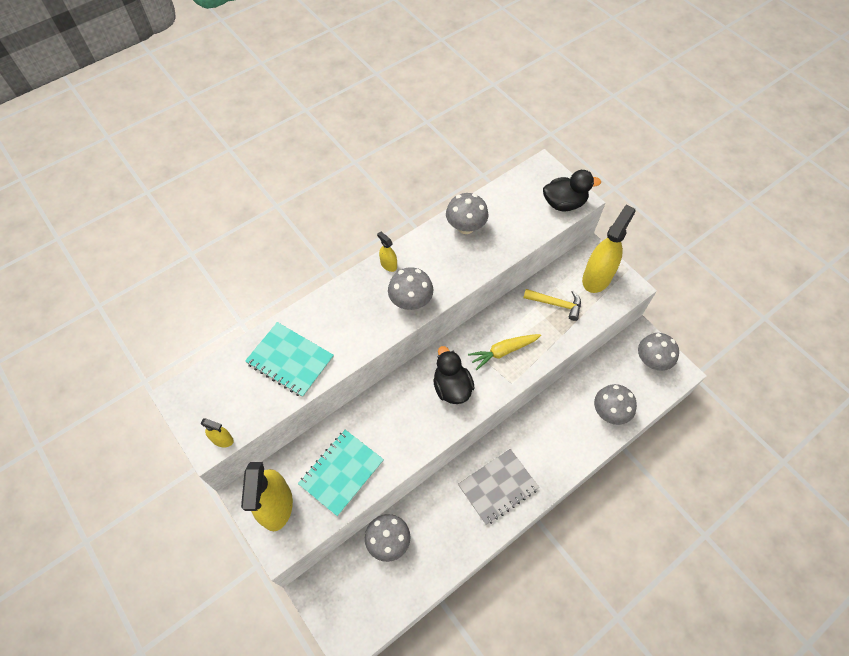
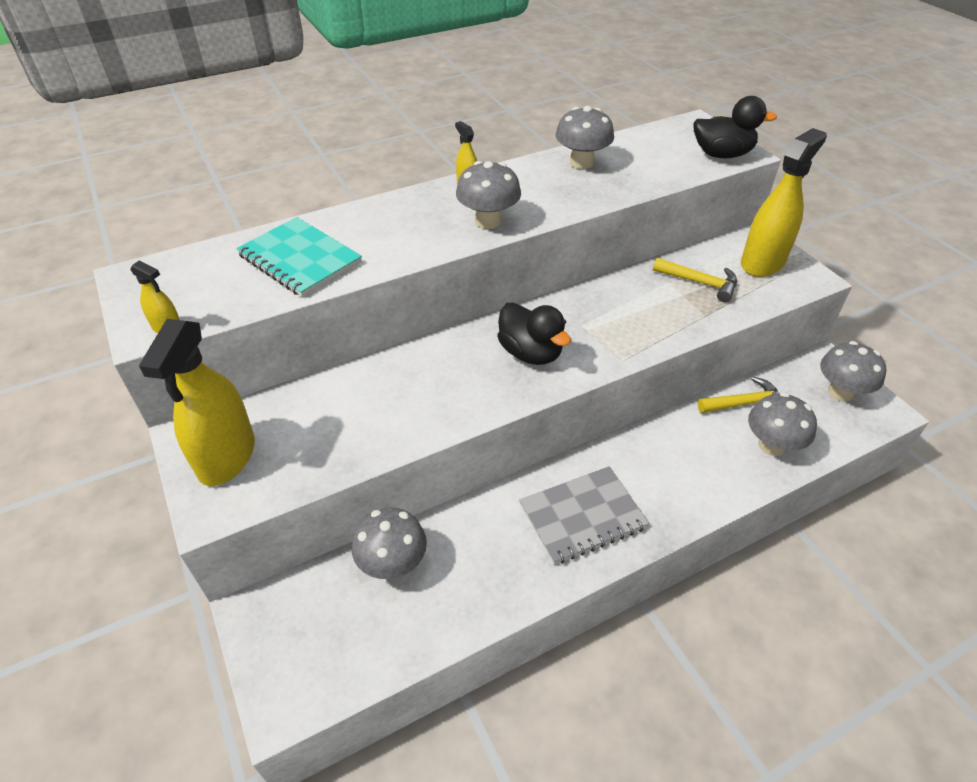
camera: 10 degrees right, 15 degrees down
(341, 472) = (338, 430): turquoise notebook -> none
(452, 387) = (530, 353): black duck -> black duck turned 150 degrees clockwise
(503, 351) = (615, 323): yellow carrot -> none
(591, 380) = (745, 403): none -> yellow hammer

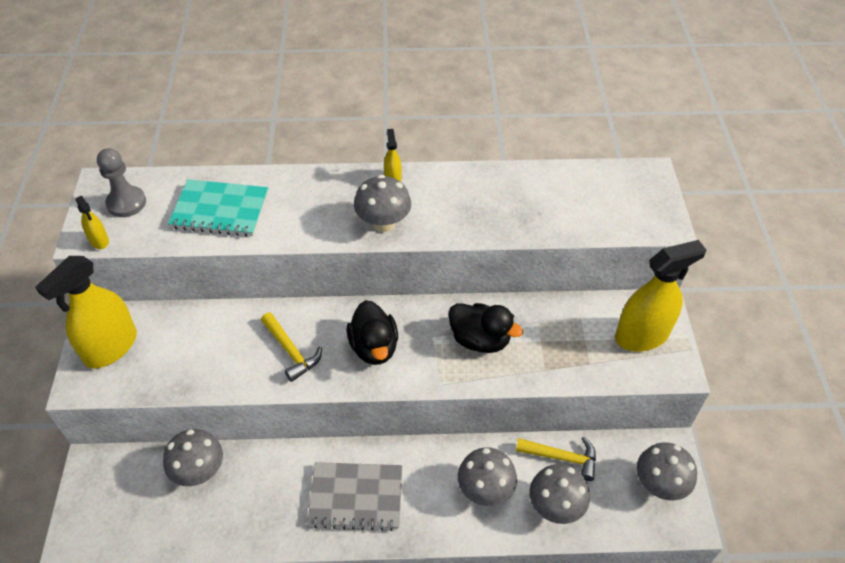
camera: 25 degrees right, 5 degrees up
(178, 284) = (126, 203): none -> grey pawn
(300, 259) = (220, 210): turquoise notebook -> turquoise notebook turned 60 degrees counterclockwise
(581, 162) = (506, 186): grey mushroom -> grey mushroom (485, 489)
(700, 283) = (566, 335): yellow hammer -> yellow hammer (291, 351)
(722, 154) = (643, 220): black duck -> black duck (480, 340)

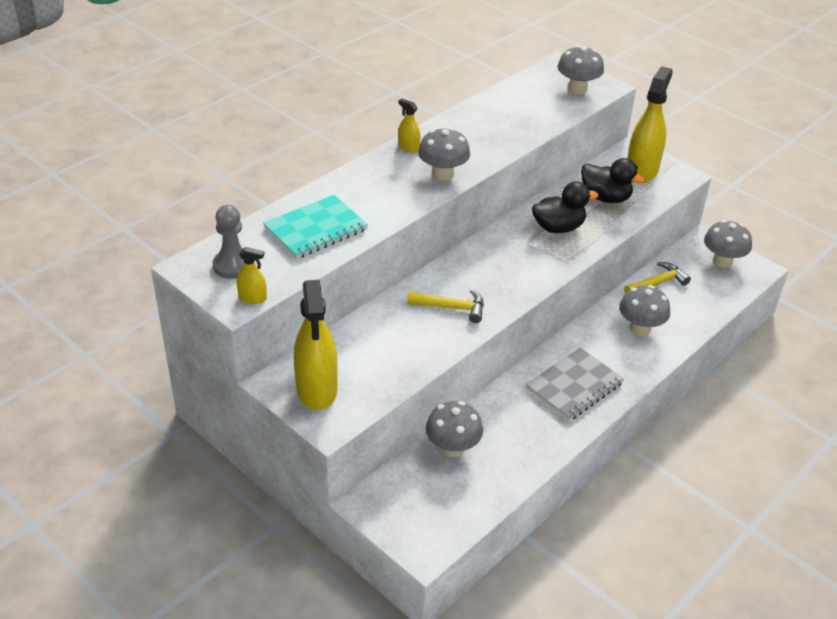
camera: 45 degrees left, 10 degrees down
(374, 347) = (501, 271): black duck -> black duck (605, 198)
(555, 506) = (687, 309): grey mushroom -> grey mushroom (577, 88)

